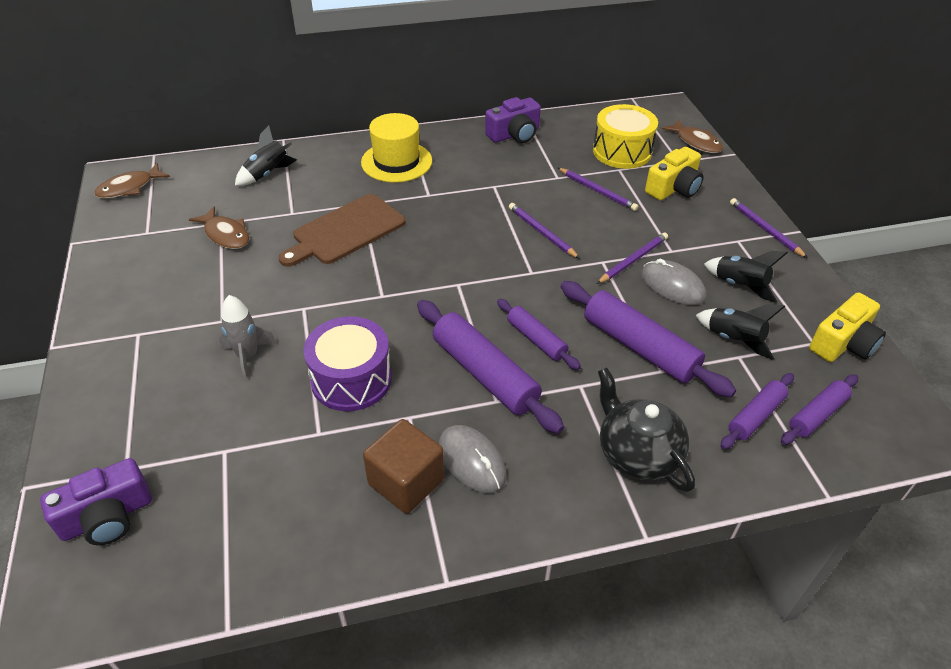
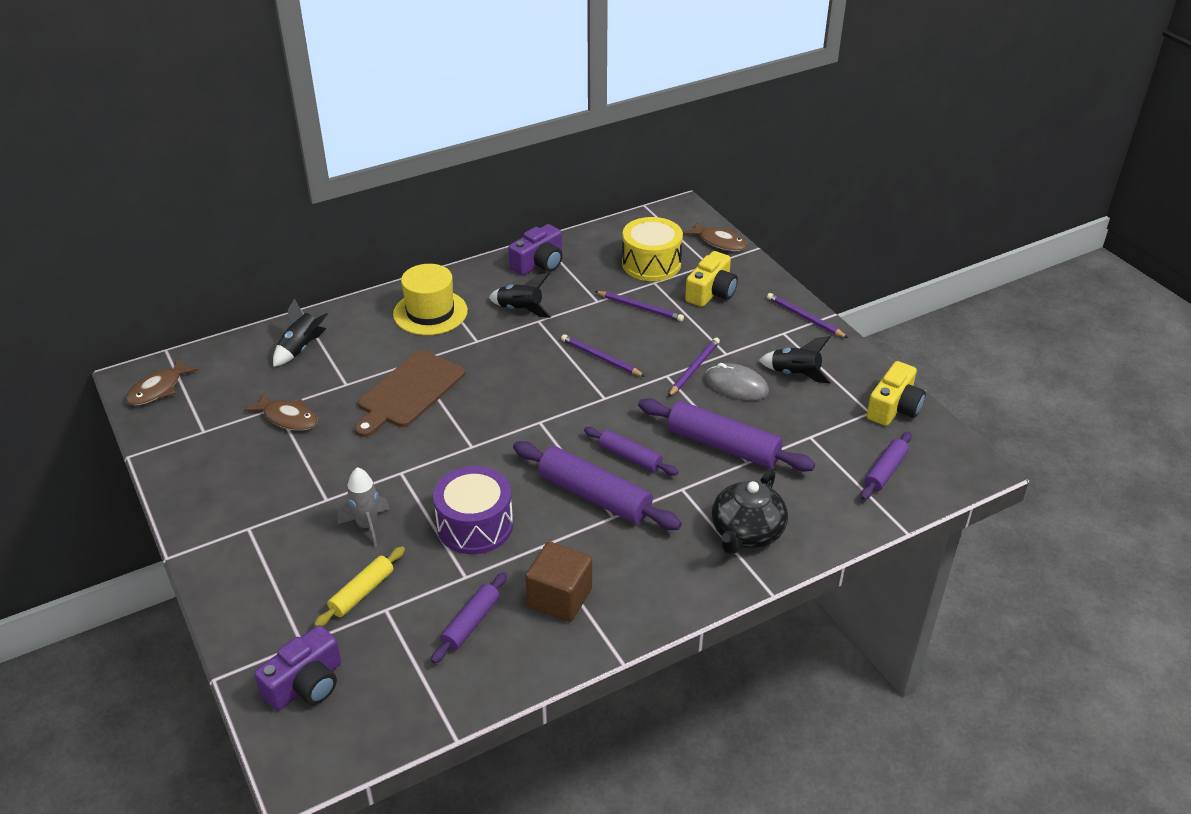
camera: 15 degrees left, 5 degrees down
(210, 427) = (362, 593): none -> yellow rolling pin
(471, 461) = (609, 569): grey mouse -> none
(637, 453) = (746, 533): black teapot -> black teapot turned 105 degrees counterclockwise
(733, 339) = (802, 423): black rocket -> black rocket (520, 310)
(755, 416) = (836, 483): purple rolling pin -> purple rolling pin (471, 623)

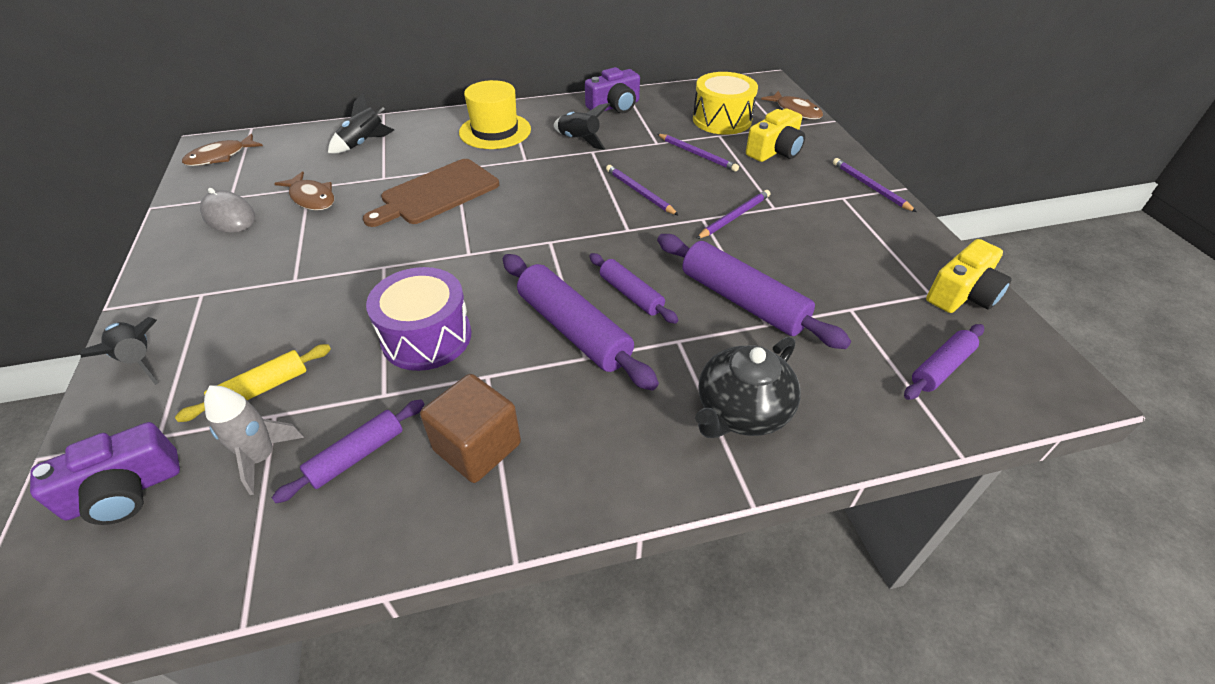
camera: 15 degrees right, 5 degrees up
(367, 526) = (316, 315): grey rocket -> grey rocket (262, 457)
(736, 385) = (776, 240): grey mouse -> grey mouse (229, 216)
(795, 374) = (847, 239): black rocket -> black rocket (138, 360)

